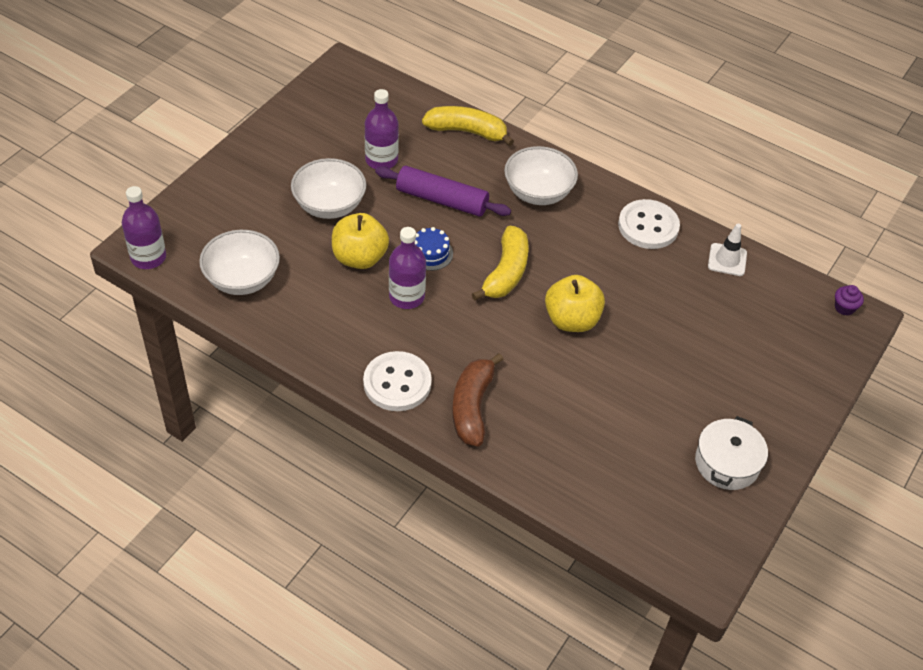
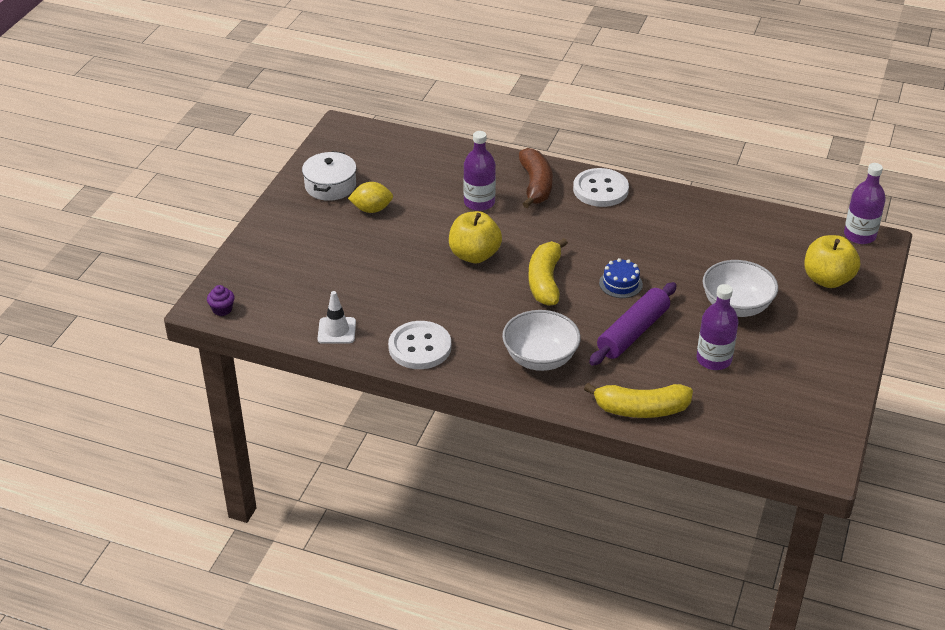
camera: 170 degrees right, 10 degrees down
(242, 279) = (769, 234): white bowl -> none
(359, 258) = (681, 268): yellow apple -> yellow apple (827, 279)
(406, 297) = (624, 247): purple bottle -> purple bottle (479, 202)
(442, 200) = (633, 332): purple rolling pin -> purple rolling pin turned 60 degrees counterclockwise
(678, 411) = (371, 209): none -> yellow lemon

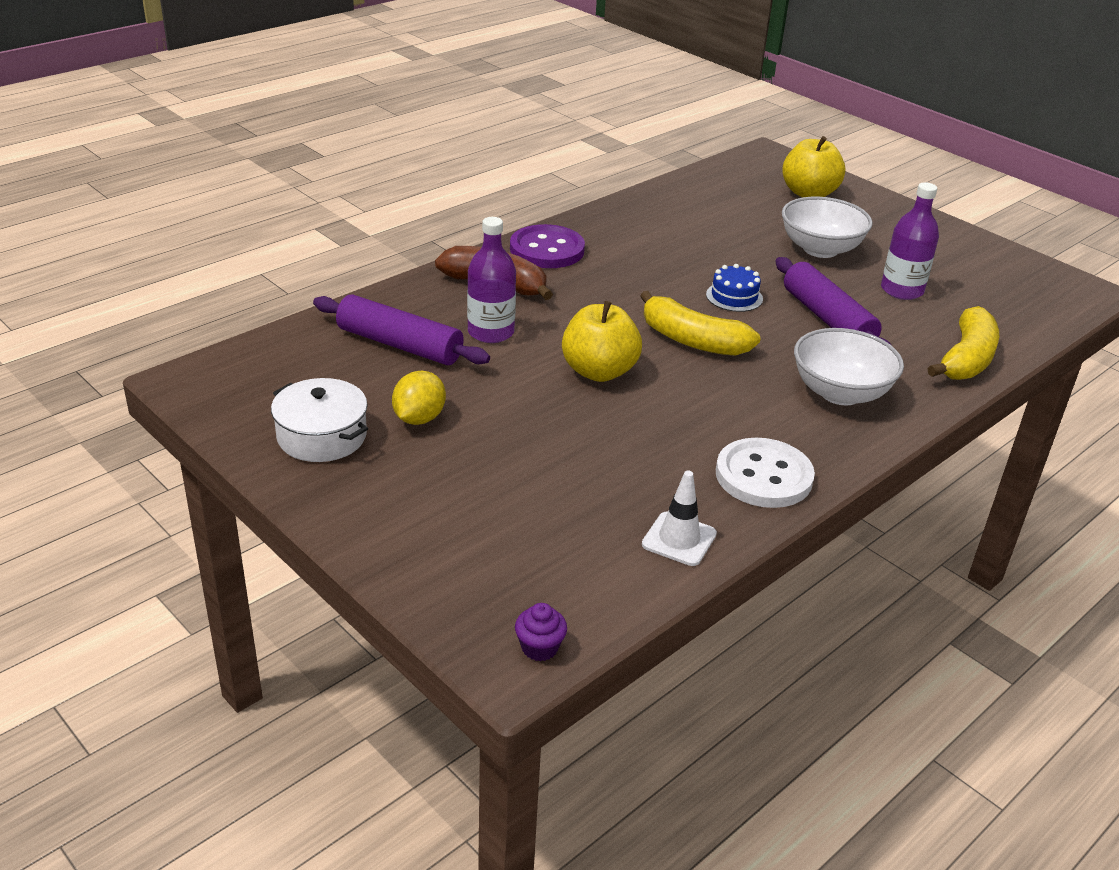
camera: 65 degrees left, 5 degrees down
(435, 177) = (399, 345): none -> purple rolling pin
(600, 189) = (547, 250): white button -> purple button
(859, 235) = (751, 157): purple bottle -> none

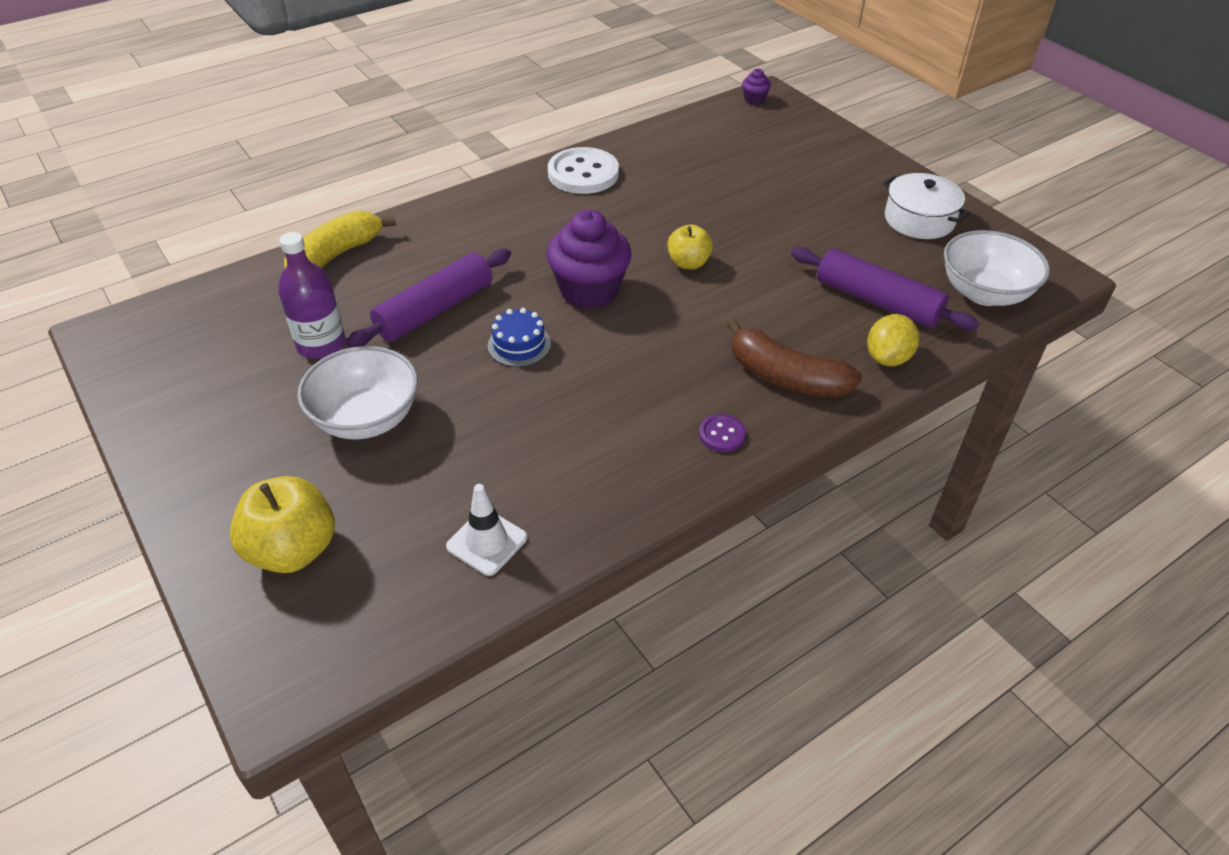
camera: 170 degrees left, 10 degrees up
(419, 418) = (845, 229): yellow lemon -> yellow lemon (887, 358)
(491, 332) = (789, 311): purple bottle -> none
(547, 250) = (722, 434): purple button -> purple button, size x0.49
(599, 371) = (688, 263): yellow apple -> yellow apple, size x0.62
(679, 539) = (659, 141): white traffic cone -> white traffic cone (487, 542)
(692, 340) = (589, 291): yellow banana -> purple cupcake
(828, 319) = (435, 310): purple rolling pin -> purple rolling pin turned 60 degrees clockwise
(840, 393) = (480, 232): white bowl -> white bowl (984, 293)

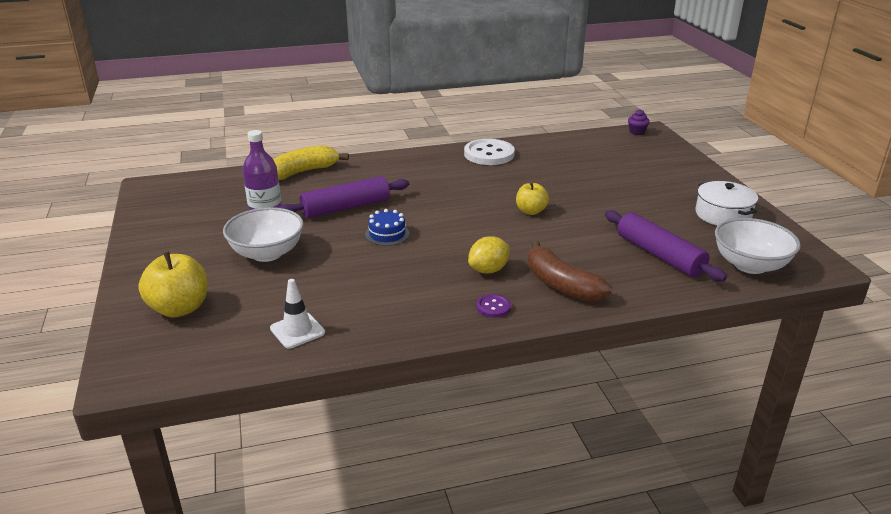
camera: 20 degrees right, 15 degrees down
(589, 291) = (452, 215): purple cupcake -> none
(887, 358) = (646, 288): yellow lemon -> yellow lemon (488, 270)

